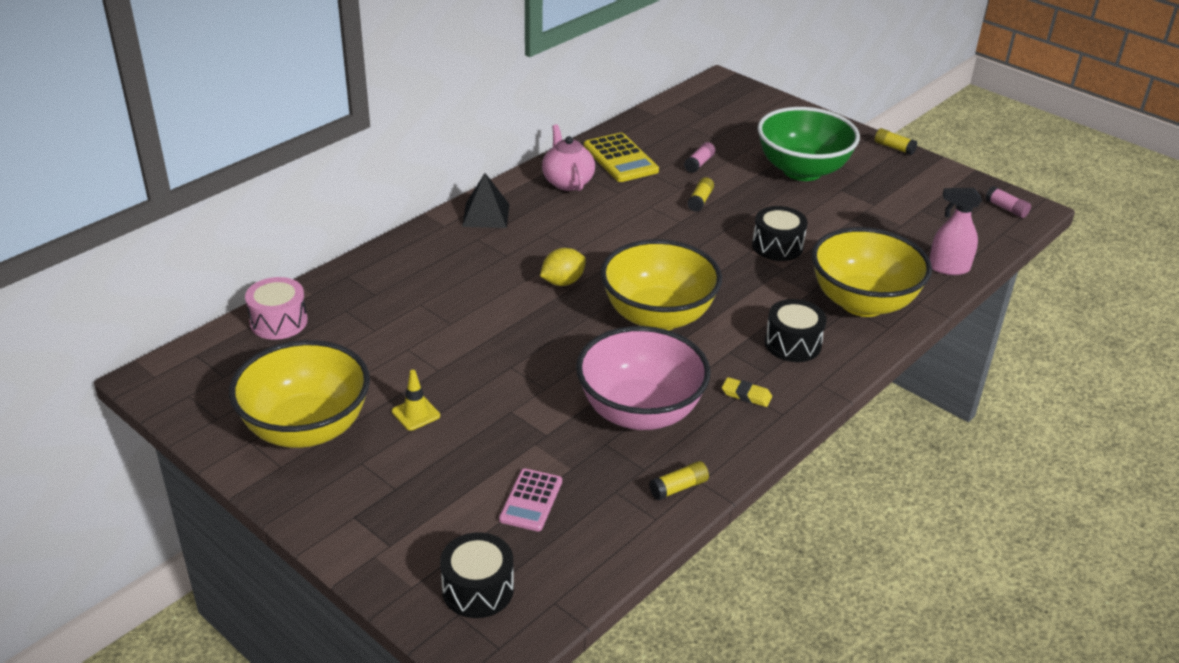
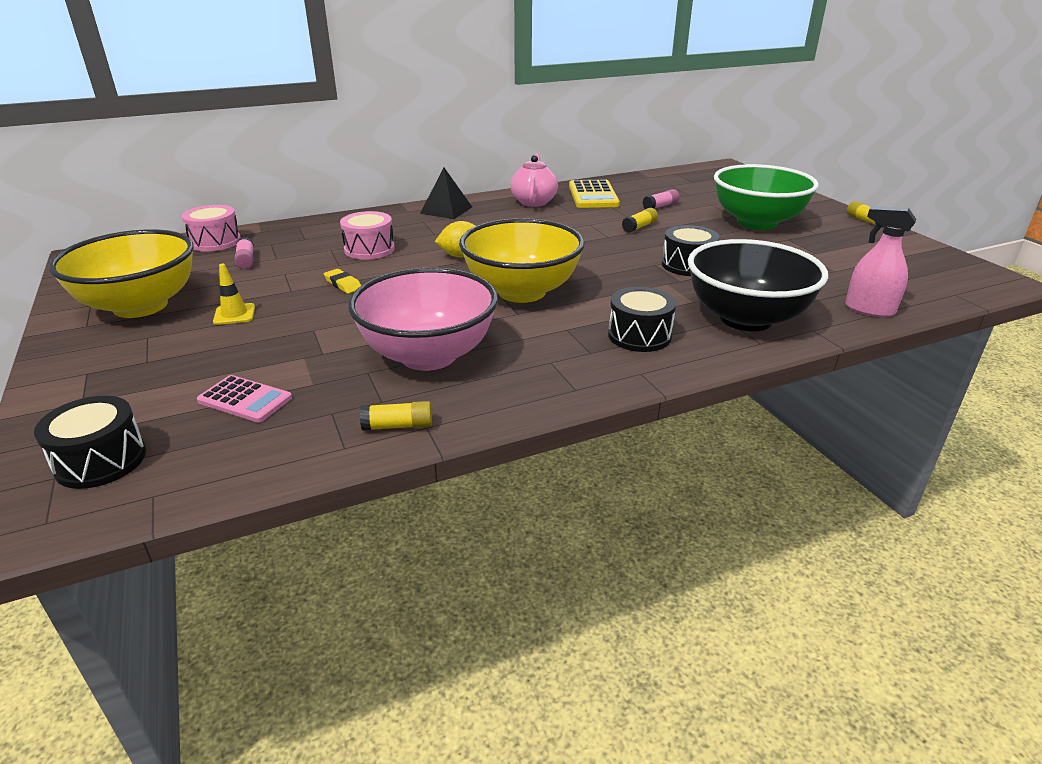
camera: 25 degrees right, 5 degrees down
(461, 294) = (369, 249): none -> pink drum
(531, 500) = (245, 399): pink calculator -> pink calculator turned 105 degrees counterclockwise
(746, 395) = (550, 365): yellow eraser -> yellow eraser (343, 284)
(862, 303) = (745, 319): yellow bowl -> black bowl
(1006, 209) = (971, 277): pink glue stick -> pink glue stick (246, 260)

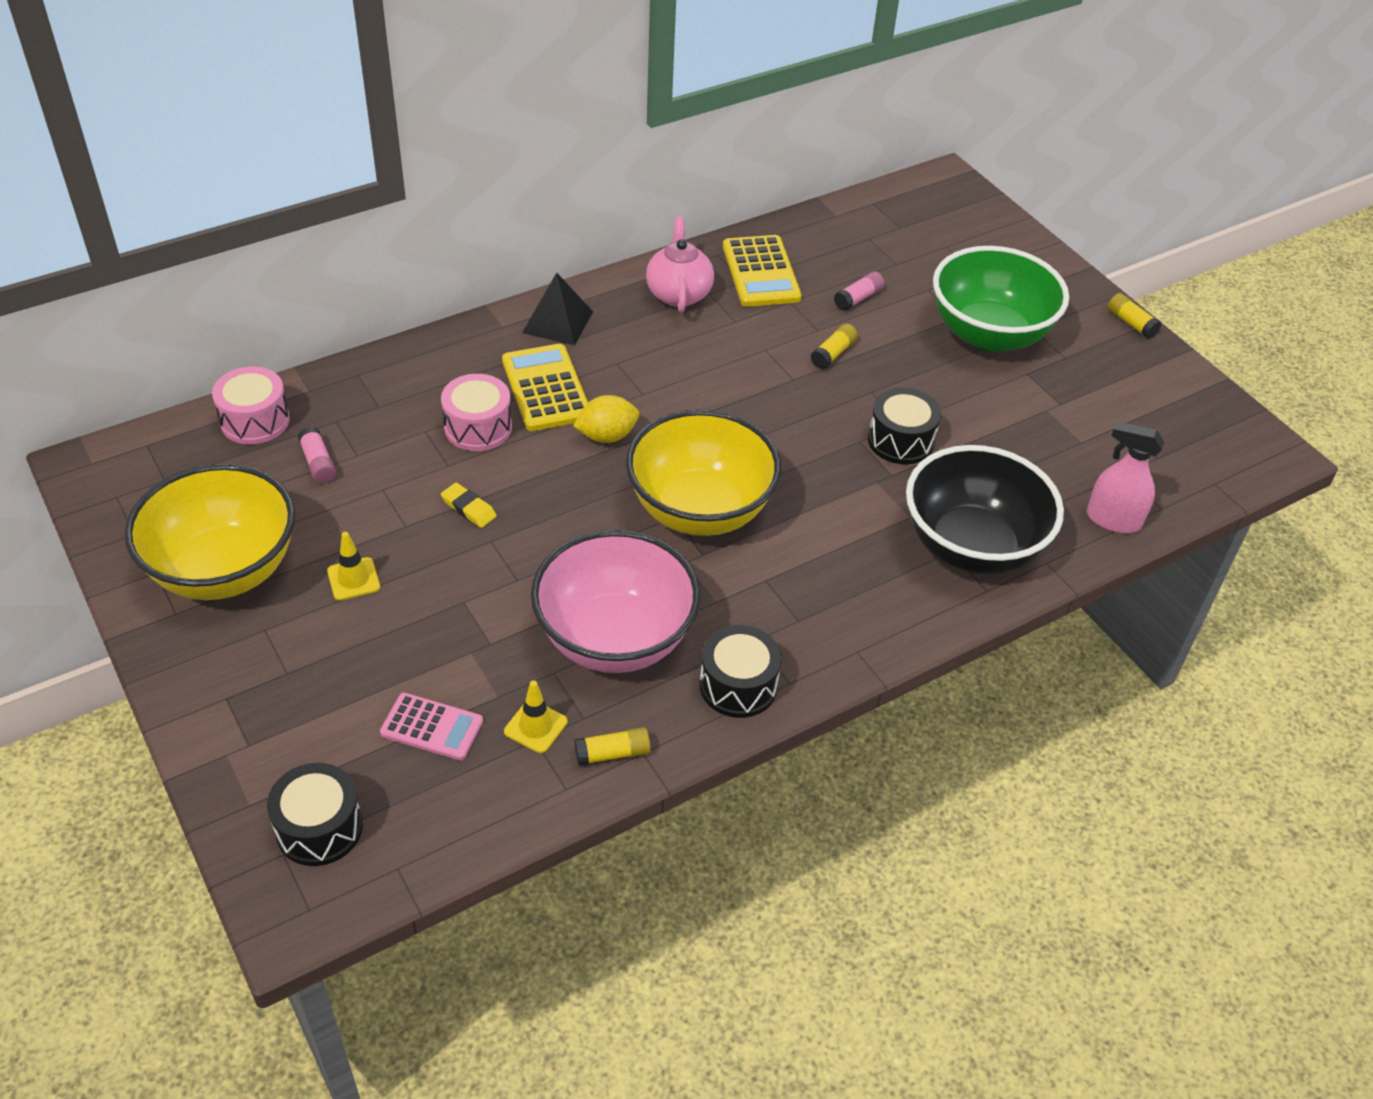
camera: 10 degrees left, 15 degrees up
(336, 404) = (535, 726): none -> yellow traffic cone
(426, 235) = (546, 388): none -> yellow calculator
(639, 336) = (851, 587): black drum -> black drum (738, 685)

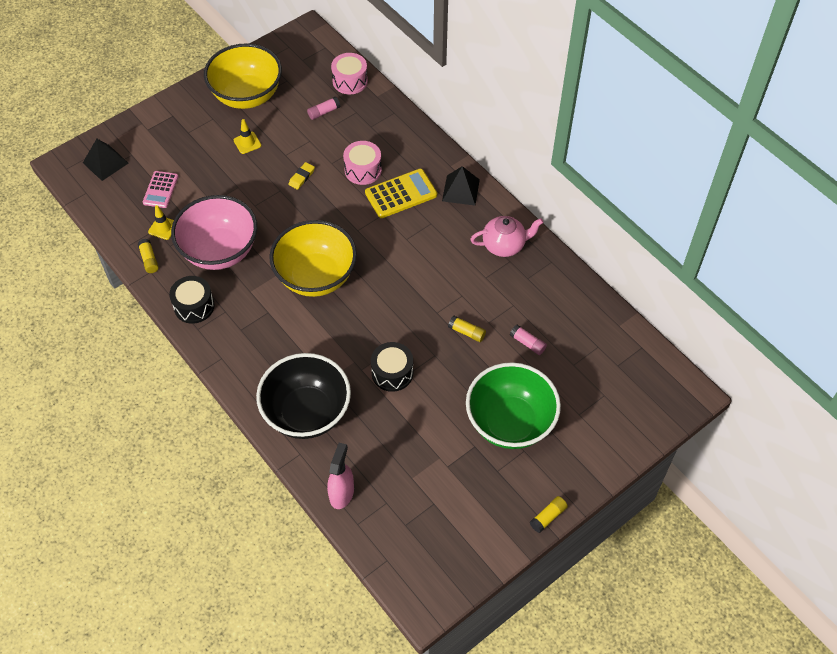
camera: 85 degrees right, 10 degrees up
(319, 828) = (105, 162): black drum -> black pyramid
(607, 436) = (367, 227): yellow lemon -> none
(761, 272) = (539, 286): yellow calculator -> none

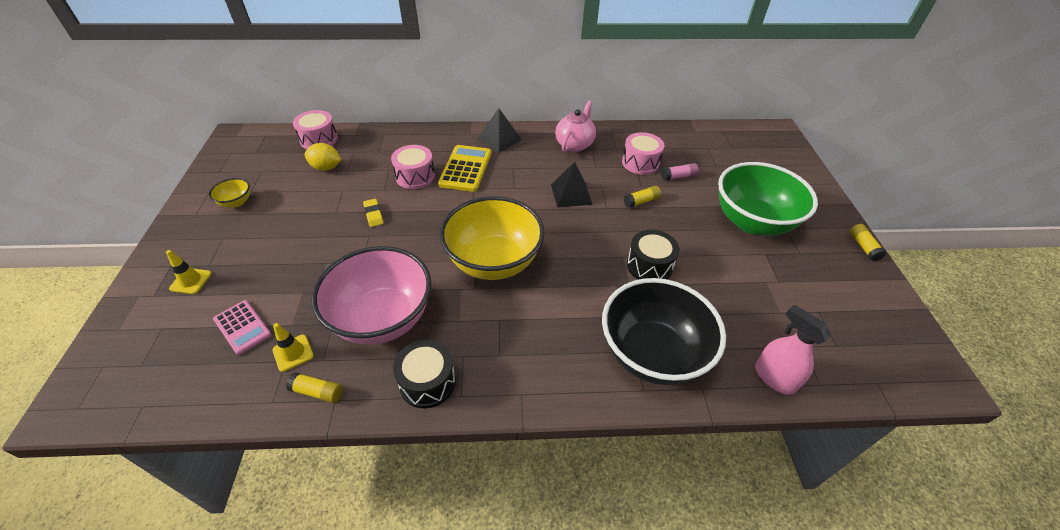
camera: 55 degrees left, 10 degrees down
(105, 162) = (133, 360): black pyramid -> black pyramid (571, 194)
(247, 96) = (236, 202): yellow bowl -> yellow bowl, size x0.41
(247, 143) = (286, 229): yellow traffic cone -> yellow traffic cone (191, 281)
(323, 112) = (326, 168): pink glue stick -> yellow lemon
(522, 306) = (640, 163): none -> pink drum

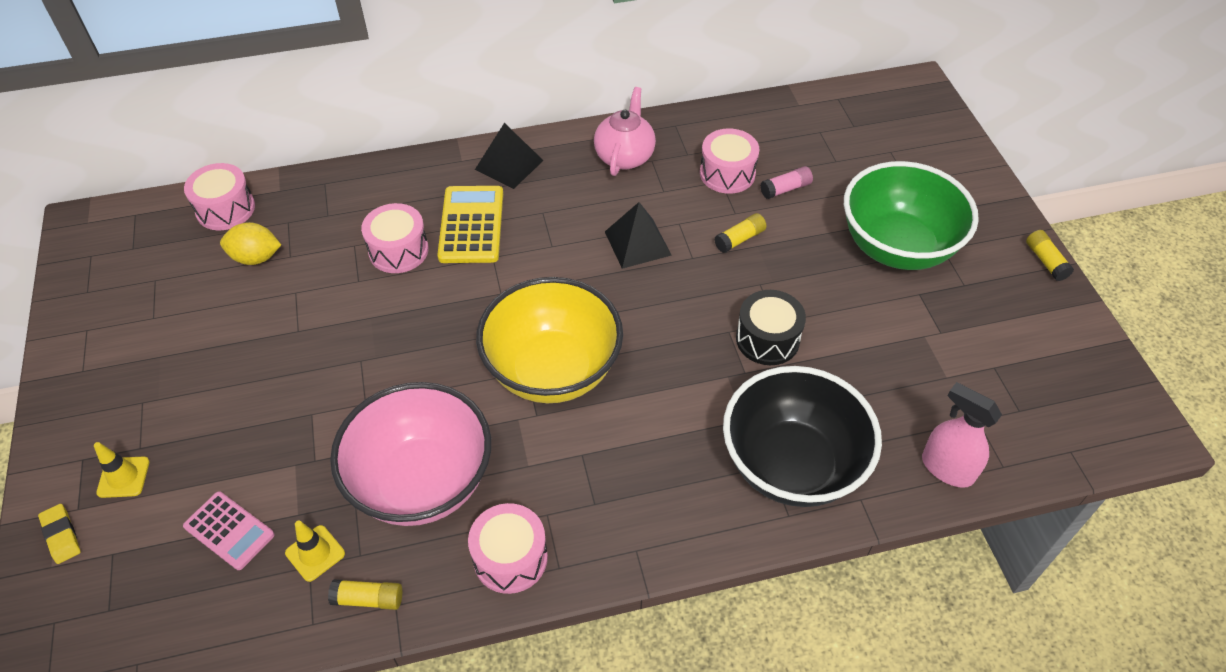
camera: 10 degrees left, 5 degrees up
(236, 202) = (137, 340): yellow bowl -> none
(373, 214) = (356, 325): yellow eraser -> yellow eraser (61, 535)
(427, 382) = (510, 558): black drum -> pink drum

